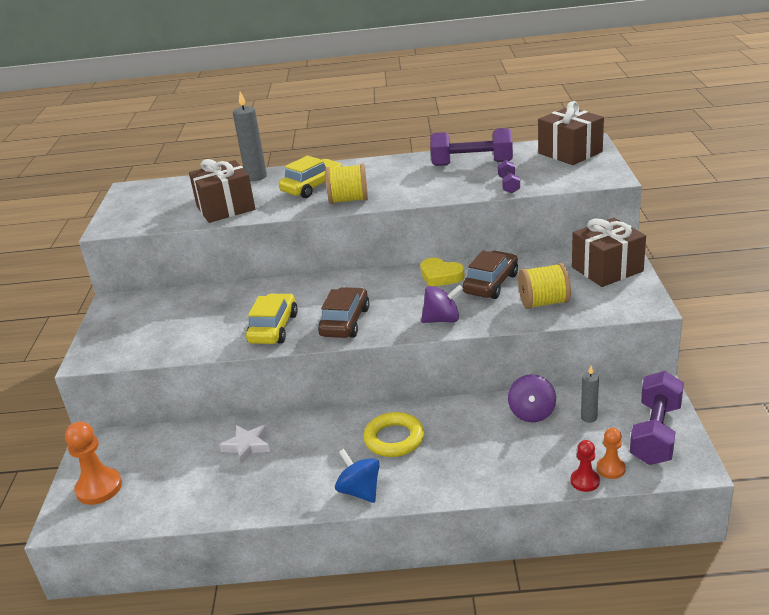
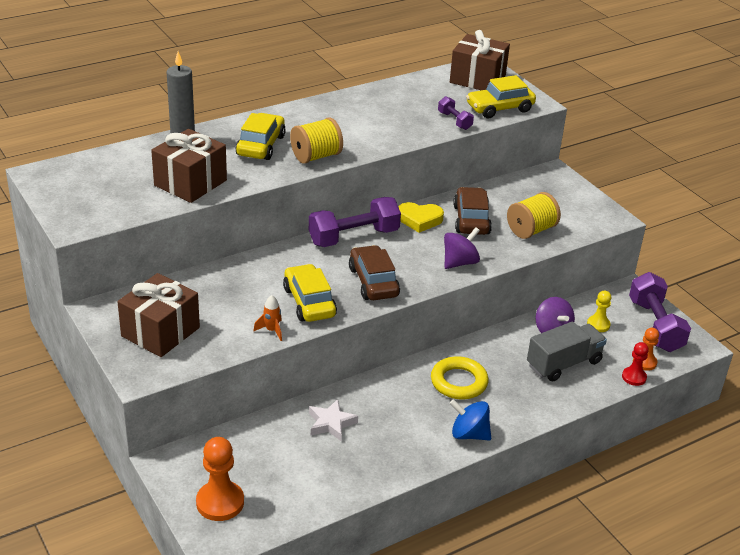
camera: 35 degrees left, 5 degrees up
(219, 345) = (271, 330): none -> orange rocket
(472, 163) = (398, 100): purple dumbbell -> purple dumbbell (354, 237)
(517, 448) = (564, 364): none -> grey truck
(566, 179) = (499, 108): none -> yellow car
(589, 417) = (598, 325): grey candle -> yellow pawn
(607, 269) = (556, 189): brown gift -> brown gift (160, 332)

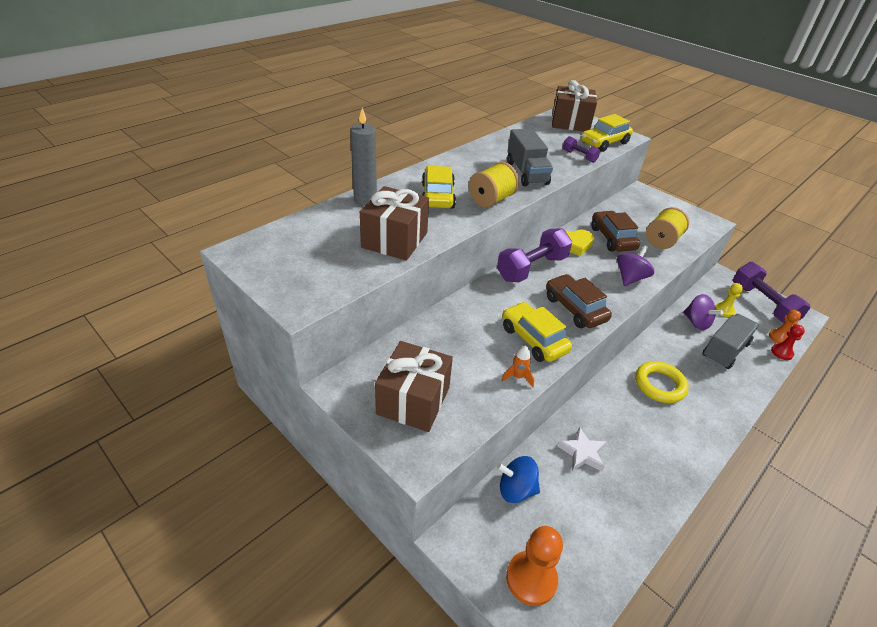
camera: 15 degrees left, 5 degrees up
(376, 133) = (526, 173): none -> grey truck
(469, 434) = (701, 437): blue spinning top -> blue spinning top (516, 489)

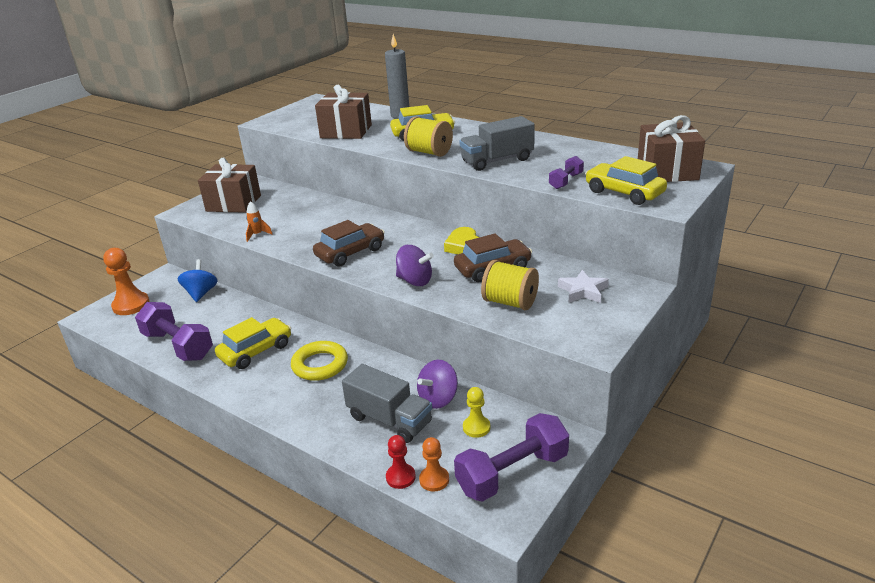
camera: 85 degrees right, 10 degrees down
(532, 268) = (408, 228): purple dumbbell -> purple dumbbell (178, 346)
(533, 339) = (303, 237): yellow car -> yellow car (256, 351)
(582, 453) = (233, 321): white star -> white star (583, 291)

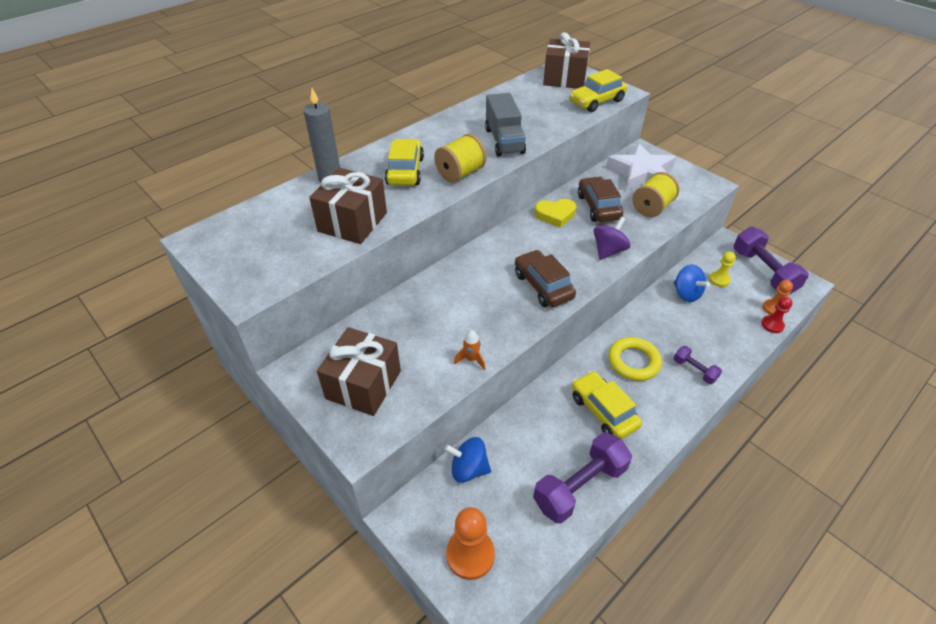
camera: 80 degrees left, 15 degrees up
(389, 420) = (710, 324): grey truck -> none
(438, 399) = (686, 294): purple spinning top -> blue spinning top
(566, 181) = (565, 119): purple dumbbell -> purple dumbbell (694, 370)
(583, 291) = (641, 173): white star -> white star, size x1.85

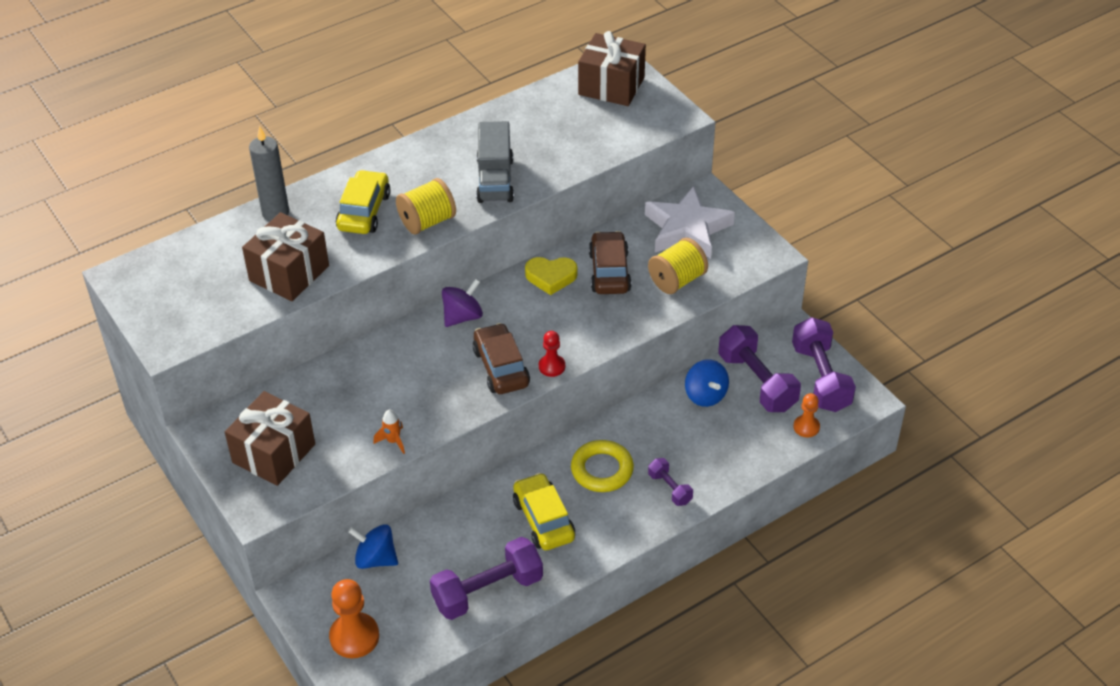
camera: 10 degrees right, 0 degrees up
(596, 101) = (636, 129): yellow car -> none
(608, 251) = (596, 332): purple spinning top -> purple spinning top (462, 316)
(719, 280) = (757, 382): yellow pawn -> purple dumbbell
(772, 325) = (793, 447): red pawn -> red pawn (552, 366)

